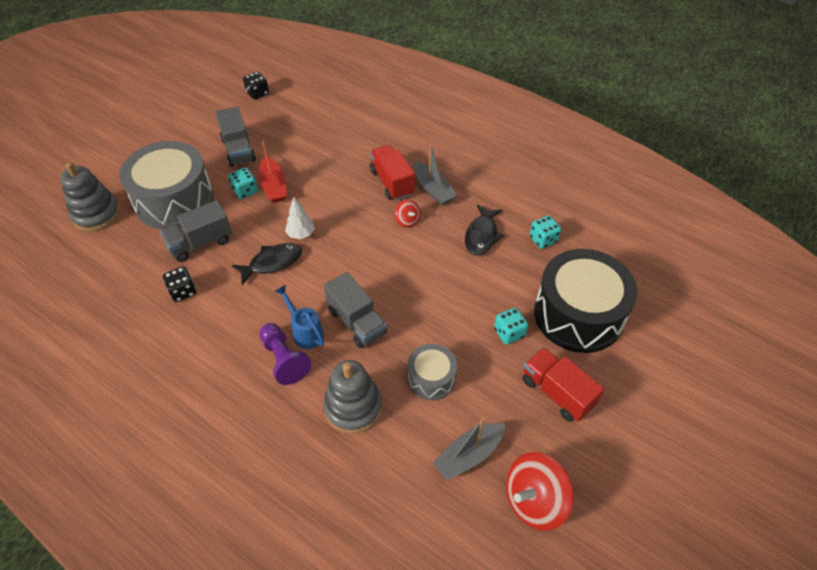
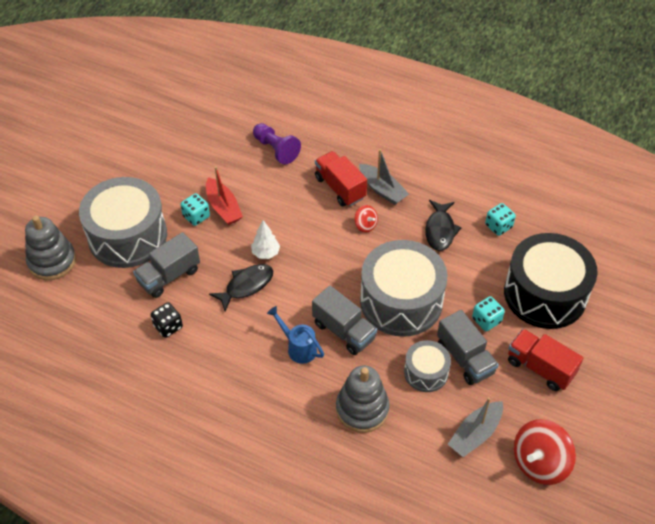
camera: 10 degrees left, 0 degrees up
(238, 150) = (175, 173): grey truck -> grey truck (465, 358)
(257, 93) = (175, 108): black dice -> none
(284, 359) = (286, 376): purple pawn -> purple pawn (276, 149)
(424, 300) = (401, 301): none -> grey drum

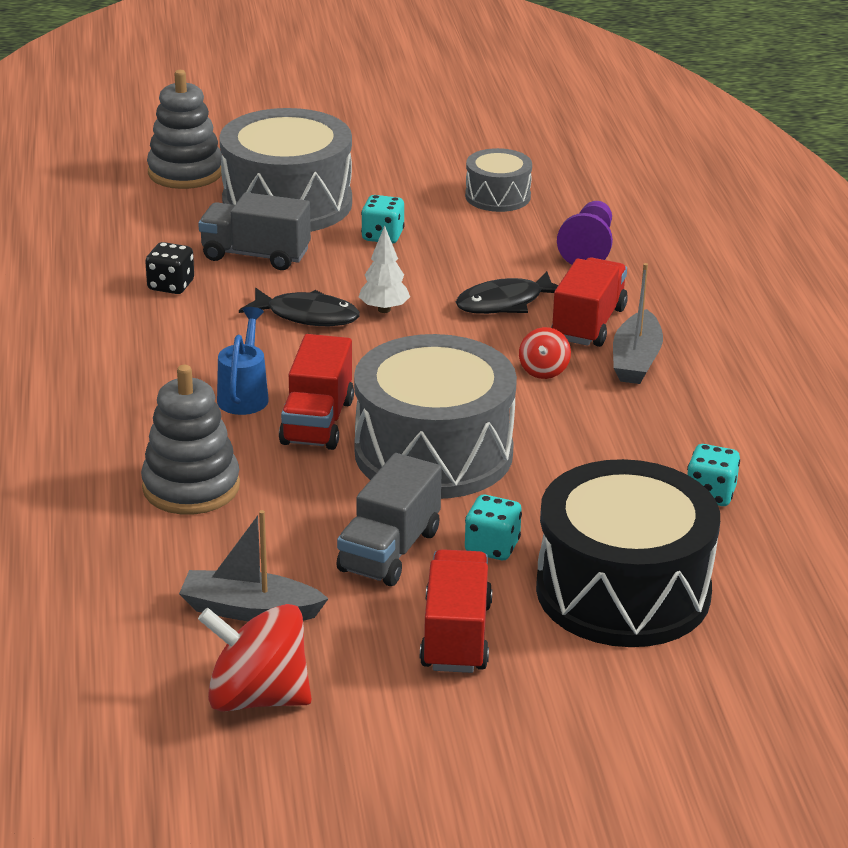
camera: 55 degrees right, 20 degrees down
(223, 207) = (425, 249): red boat -> none
(344, 331) = (317, 422): grey truck -> red truck
(426, 372) = (320, 522): grey drum -> grey drum (497, 196)
(440, 230) = (624, 440): black fish -> black fish (505, 303)

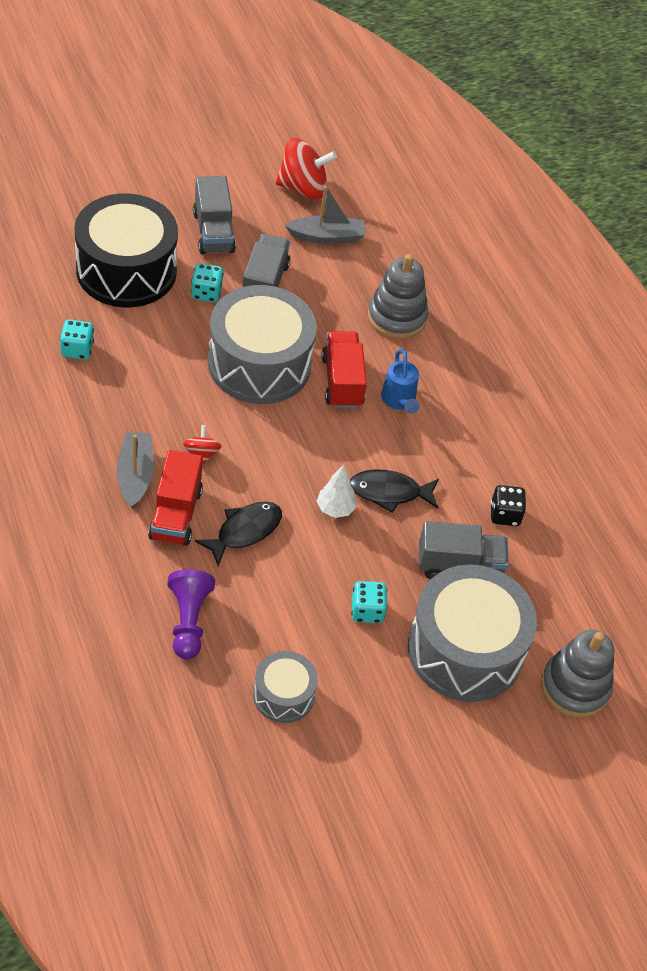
camera: 160 degrees right, 20 degrees up
(456, 636) = (213, 232): red truck -> grey truck

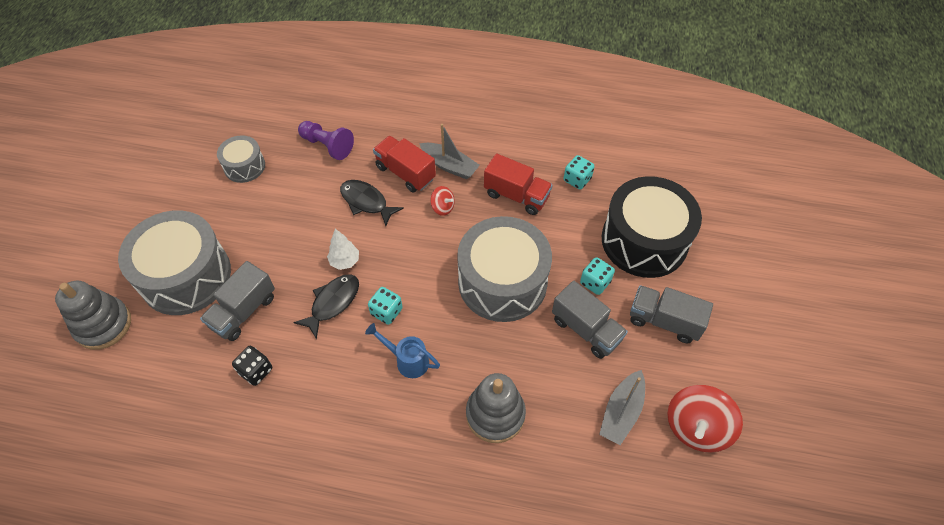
camera: 130 degrees right, 5 degrees up
(245, 531) = (366, 202): black fish -> black fish turned 135 degrees clockwise
(342, 382) = (451, 329): red truck -> red truck (516, 196)
(367, 611) = (258, 237): turquoise dice -> turquoise dice (386, 312)

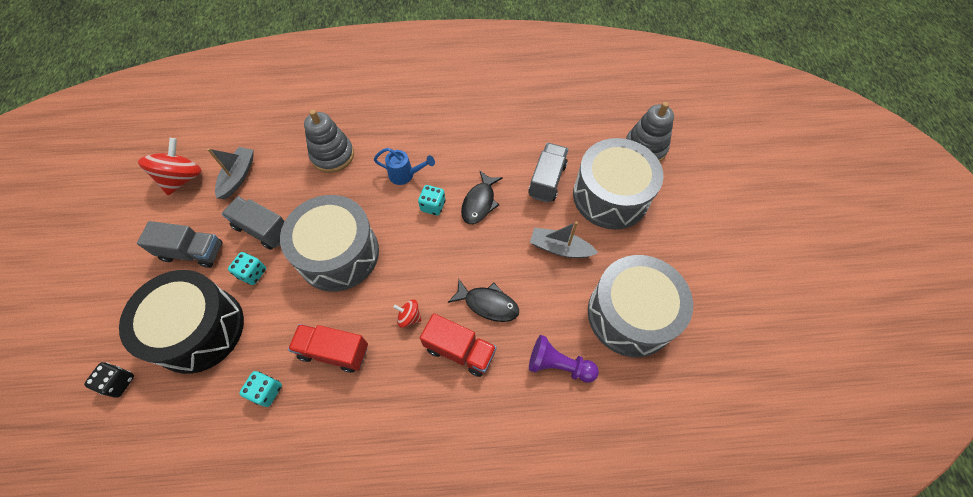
camera: 165 degrees right, 5 degrees up
(244, 166) = (630, 314): grey drum -> grey drum, size x1.96
(256, 371) = (514, 144): black dice -> black dice (119, 382)
(345, 261) = (484, 239): white tree -> none
(449, 166) = (414, 373): grey boat -> grey boat (560, 248)

